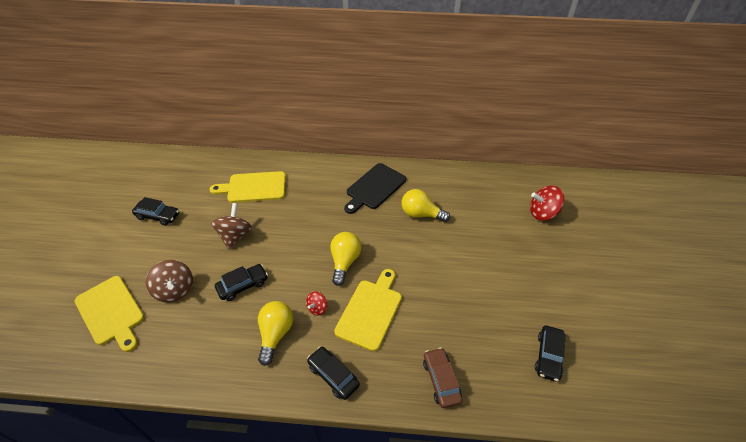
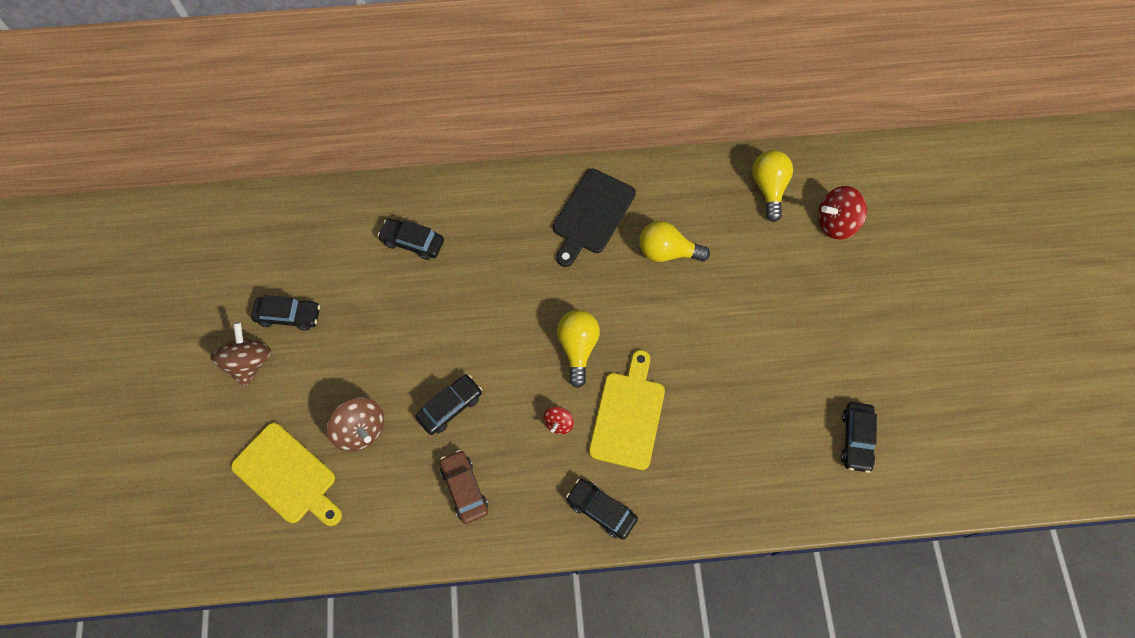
camera: 10 degrees left, 20 degrees up
(235, 236) = (413, 331): brown spinning top -> brown spinning top (249, 362)
(253, 187) = (412, 242): yellow cutting board -> black car
(275, 334) = (515, 469): yellow light bulb -> yellow light bulb (769, 188)
(441, 380) = (732, 493): brown car -> brown car (464, 488)

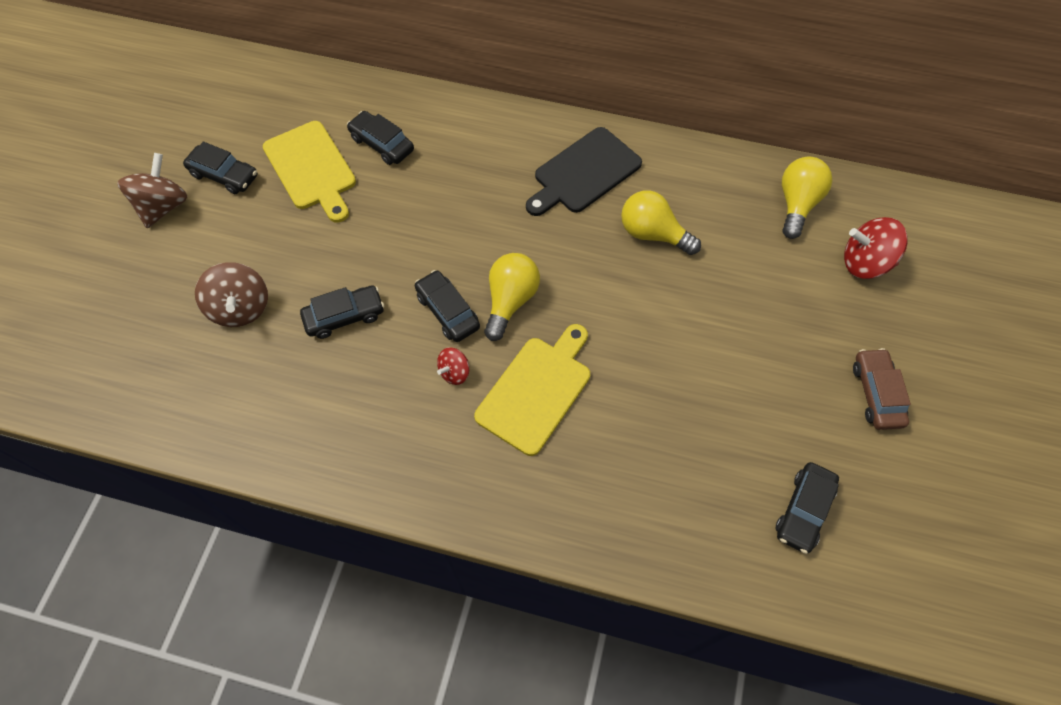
camera: 20 degrees right, 5 degrees down
(287, 476) = (144, 329): yellow cutting board -> yellow cutting board (311, 169)
(464, 488) = (320, 406): brown car -> brown car (876, 393)
(601, 510) = (462, 483): black car -> black car (448, 311)

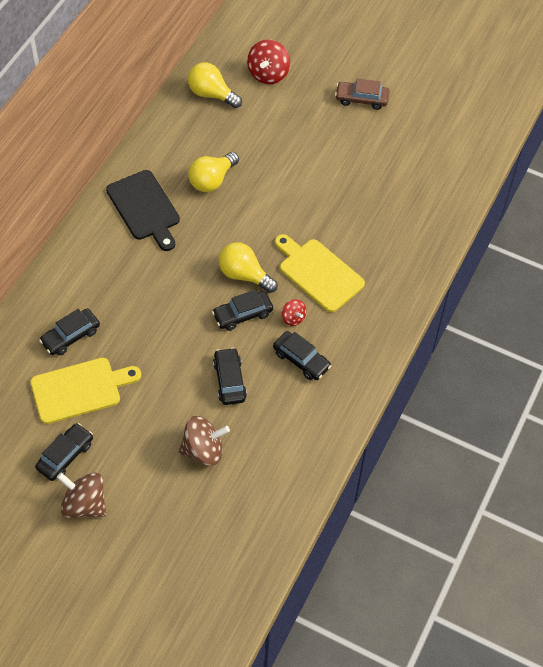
camera: 80 degrees left, 5 degrees down
(803, 510) = (427, 156): black car -> black car (301, 360)

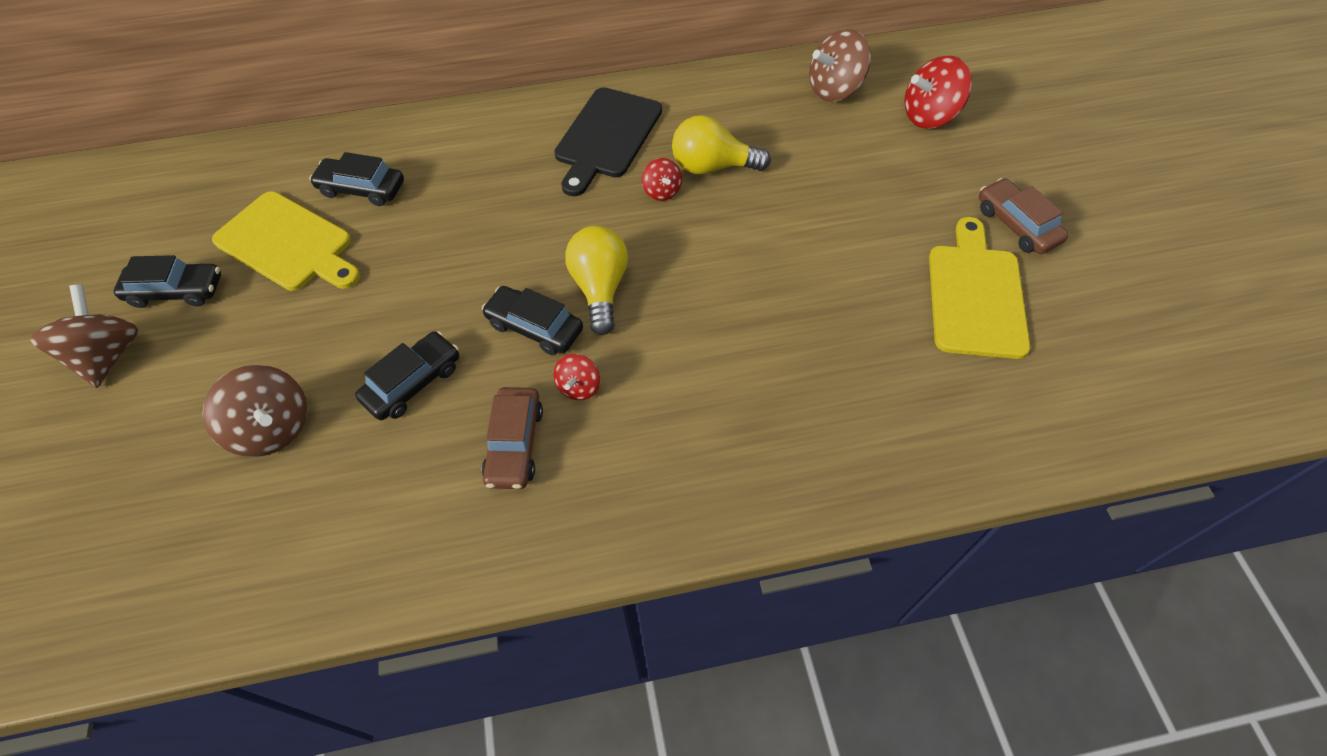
camera: 55 degrees right, 0 degrees up
(207, 211) = (662, 191): none -> red spinning top
(211, 94) = (834, 89): yellow light bulb -> brown spinning top
(301, 360) = (514, 444): black car -> brown car
(318, 273) = (682, 366): yellow cutting board -> yellow cutting board (975, 295)

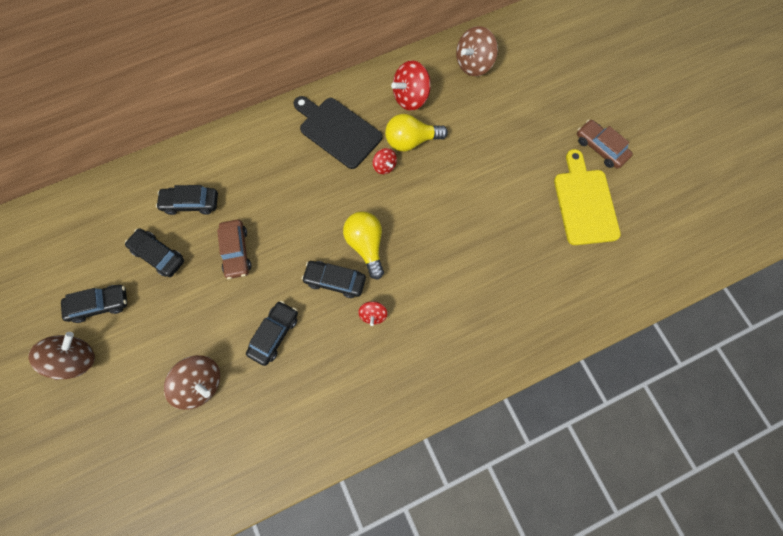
camera: 15 degrees left, 15 degrees up
(108, 355) = (76, 359): brown spinning top -> brown spinning top turned 60 degrees clockwise
(288, 244) = (158, 255): yellow cutting board -> black car
(514, 444) = (347, 360): brown car -> brown car (236, 251)
(606, 137) = (337, 130): black cutting board -> black cutting board turned 120 degrees clockwise
(929, 116) = (536, 75): red spinning top -> red spinning top (410, 97)

